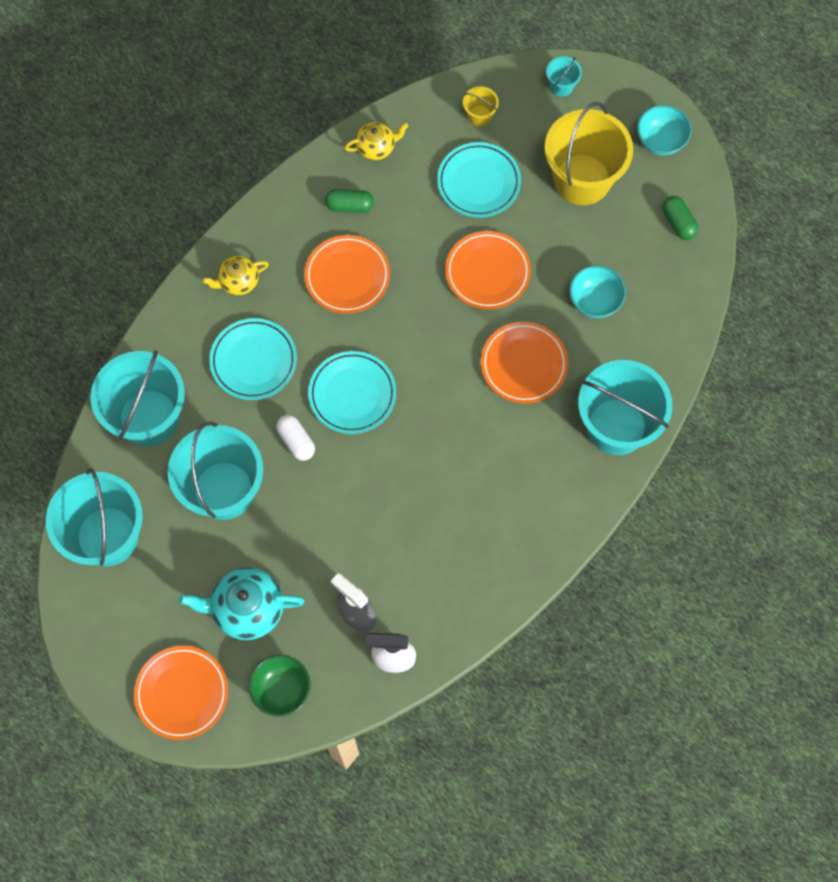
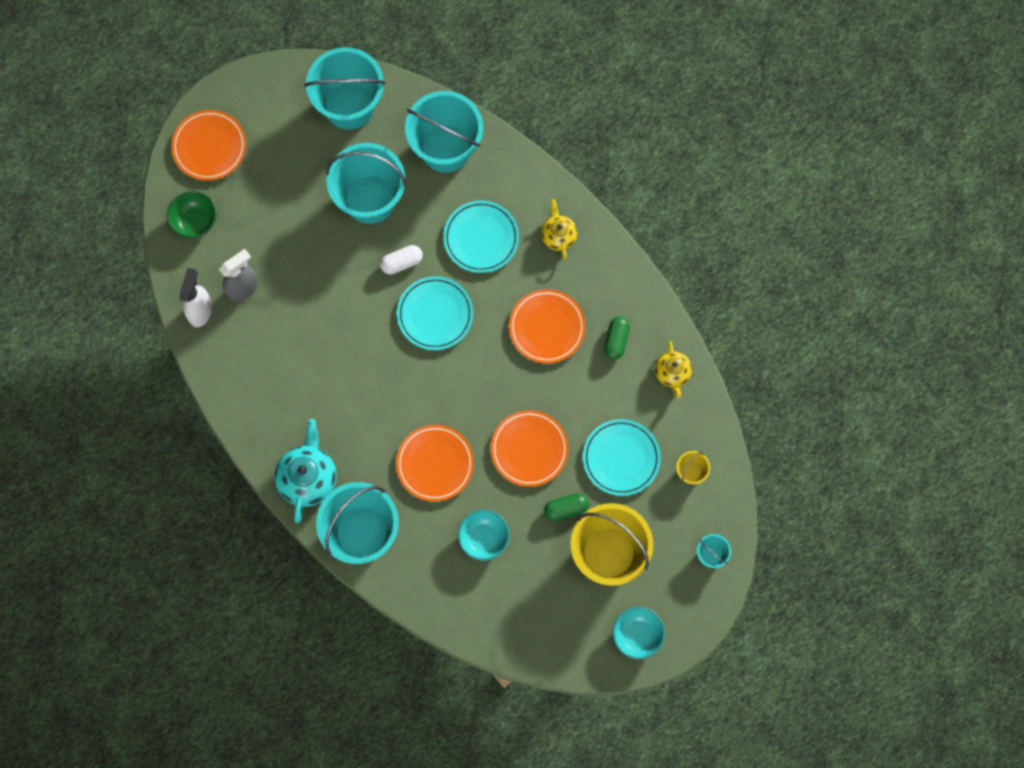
camera: 100 degrees right, 5 degrees up
(247, 609) = (266, 204): turquoise teapot -> turquoise teapot (308, 478)
(678, 223) = (549, 632): green capsule -> green capsule (566, 508)

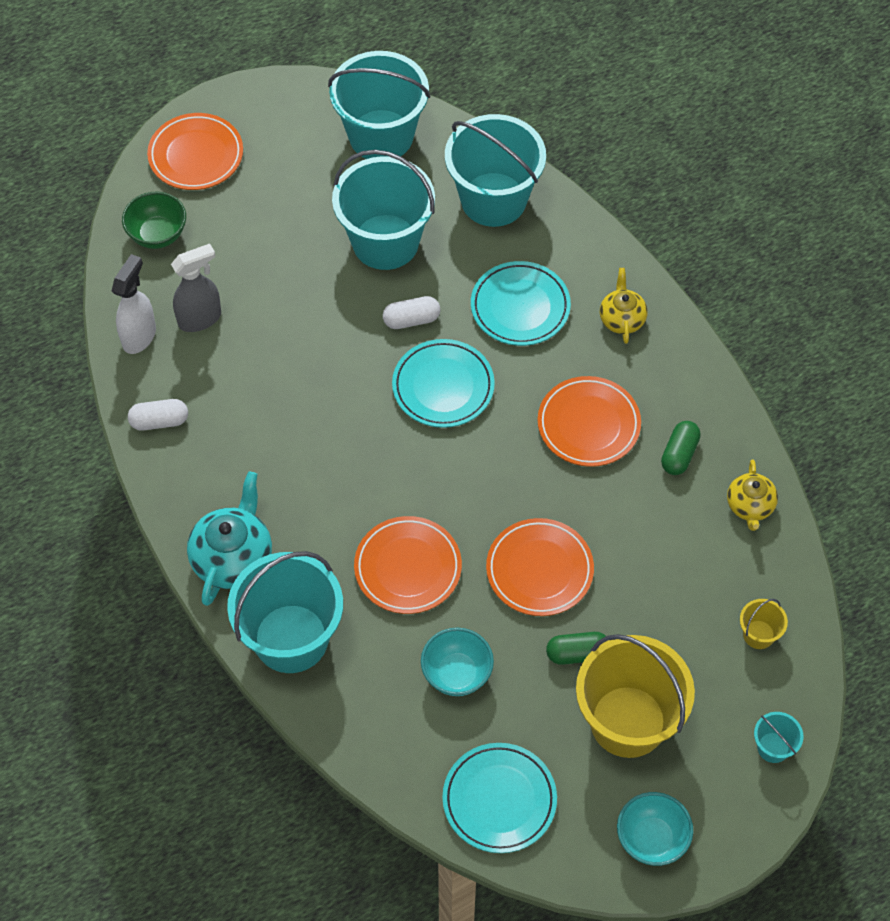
camera: 10 degrees right, 15 degrees down
(231, 378) = (159, 421): none -> white capsule
(621, 458) = (664, 601): turquoise plate -> turquoise plate (499, 800)

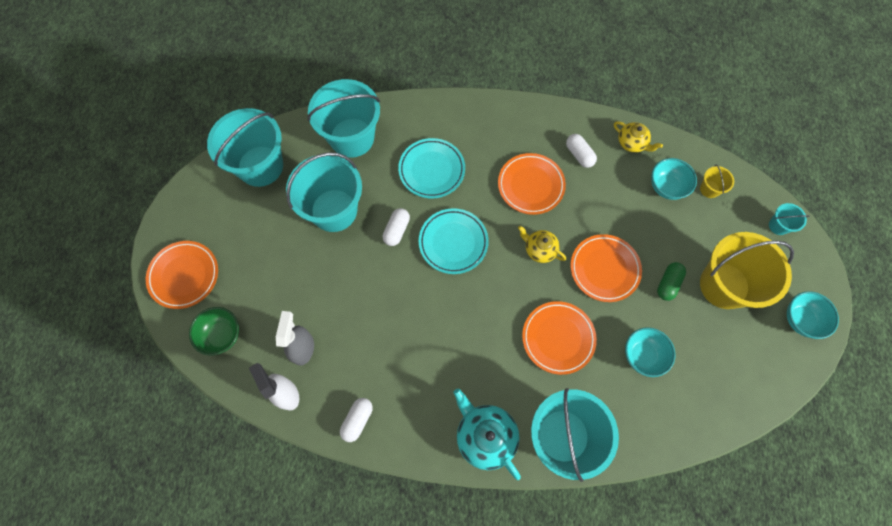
camera: 55 degrees left, 10 degrees up
(499, 800) = (735, 384): turquoise plate -> none
(622, 319) = (477, 127): yellow teapot -> yellow teapot (539, 249)
(679, 454) = (579, 155): green capsule -> white capsule
(718, 581) = (666, 187): none -> turquoise bowl

